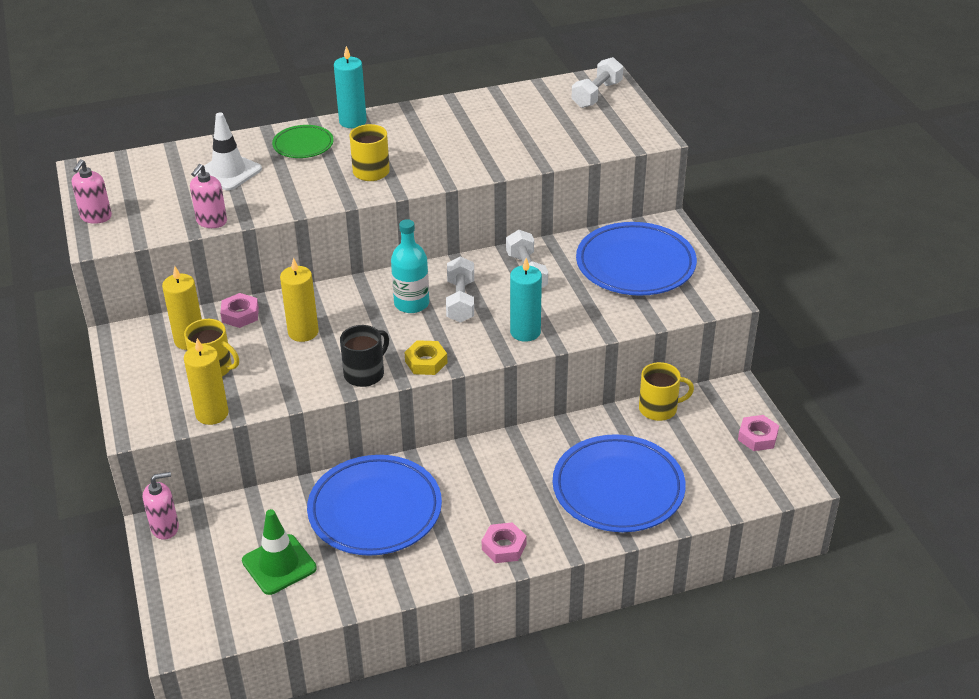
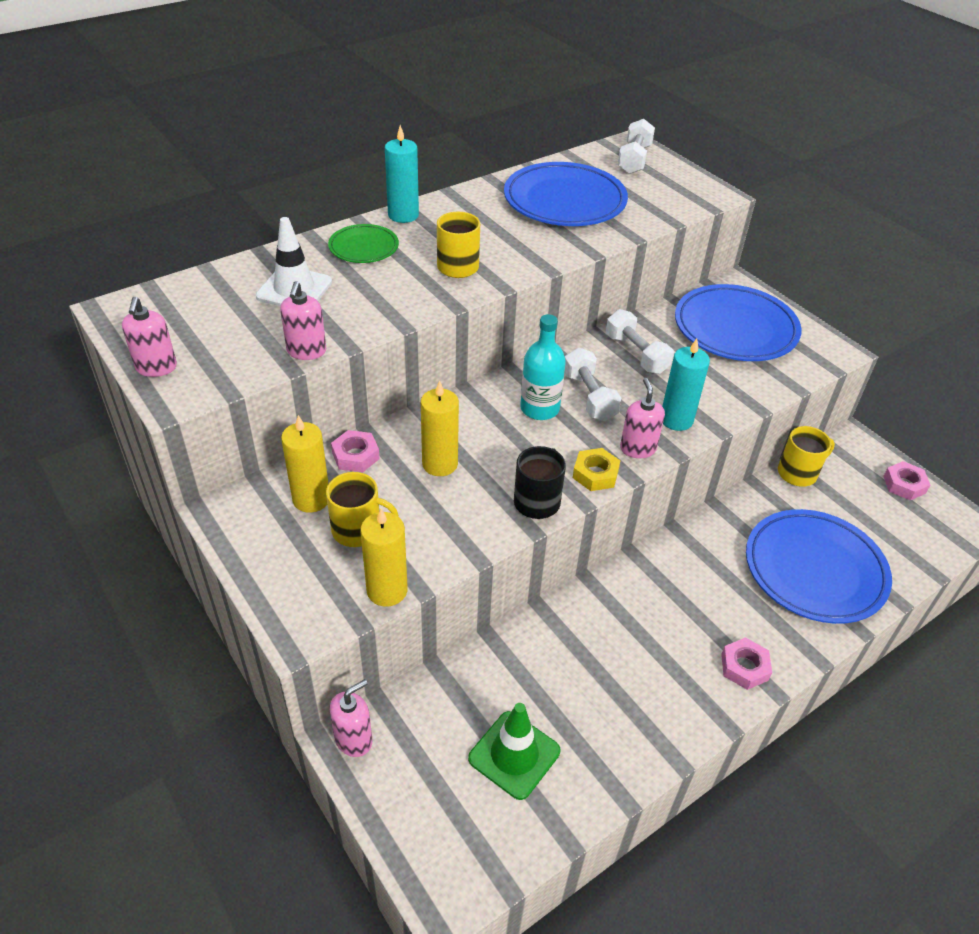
camera: 20 degrees left, 5 degrees up
(375, 510) = (585, 655): blue plate -> blue plate (564, 201)
(475, 349) = (638, 448): none -> pink soap dispenser

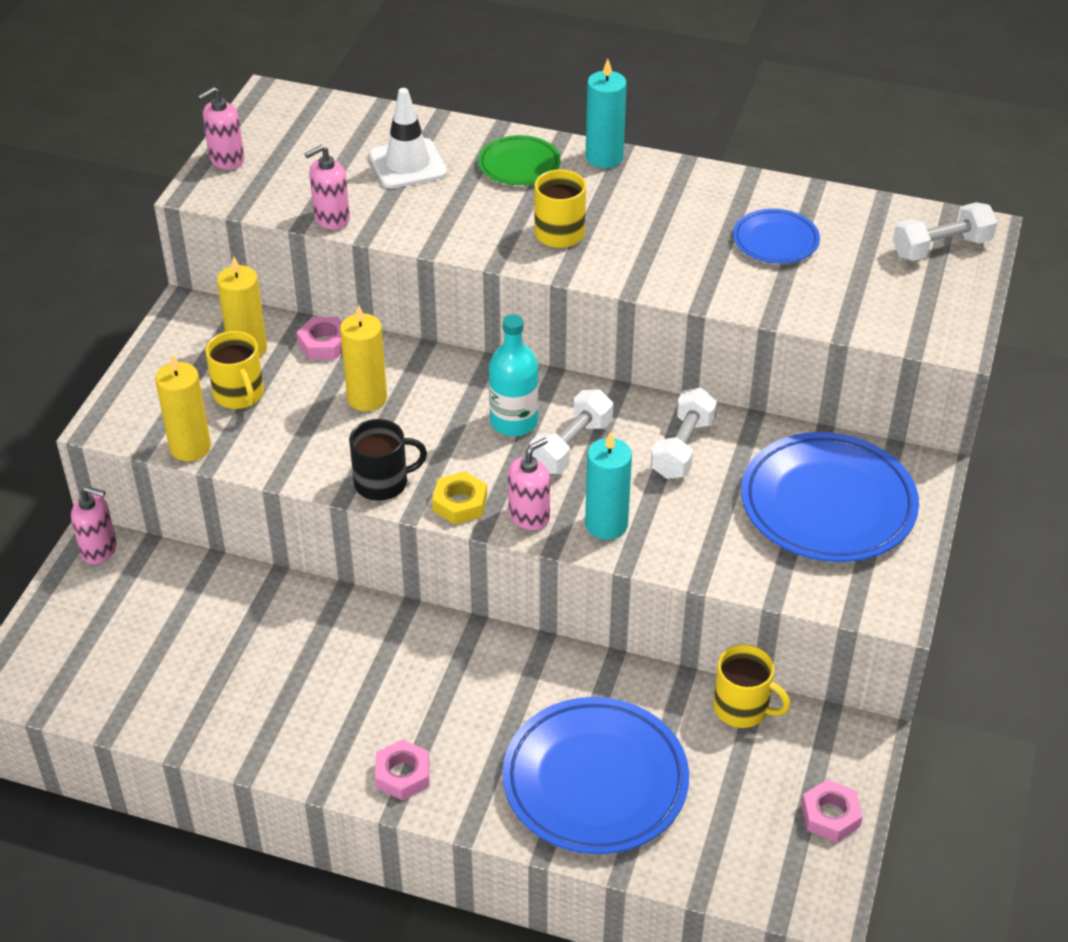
camera: 55 degrees right, 0 degrees up
(514, 755) = (164, 655): green traffic cone -> none
(564, 201) = (775, 241): blue plate -> blue plate, size x0.52

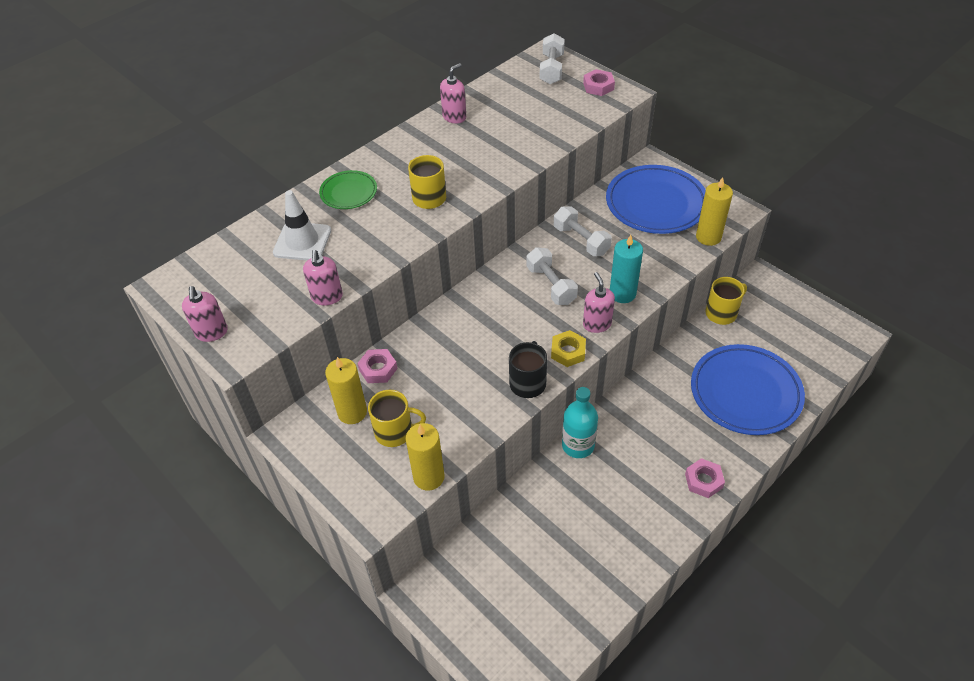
camera: 60 degrees left, 5 degrees up
(99, 550) = (422, 591): pink soap dispenser -> pink soap dispenser (454, 117)
(367, 398) = (445, 364): yellow candle -> yellow candle (708, 237)
(514, 421) = (514, 302): turquoise bottle -> turquoise bottle (578, 445)
(604, 157) = (373, 156): turquoise candle -> none
(775, 241) = (502, 120): blue plate -> none
(830, 815) = (804, 308): pink nut -> pink nut (598, 86)

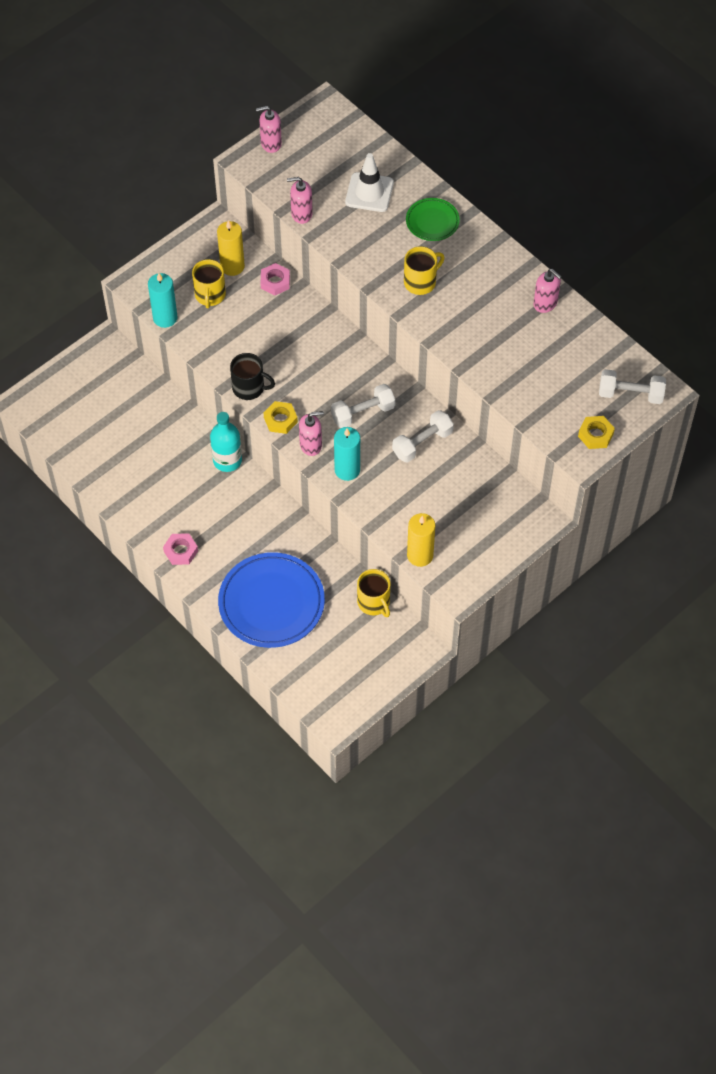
camera: 90 degrees right, 10 degrees up
(429, 477) = (165, 318): yellow candle -> turquoise candle
(598, 86) = (595, 435): pink nut -> yellow nut
(656, 204) = (473, 516): blue plate -> none

